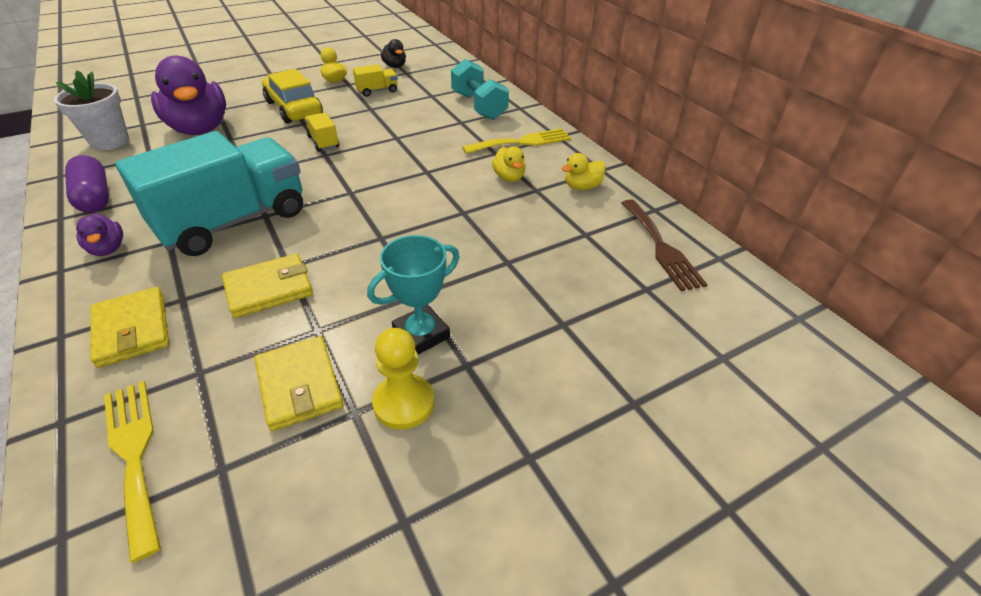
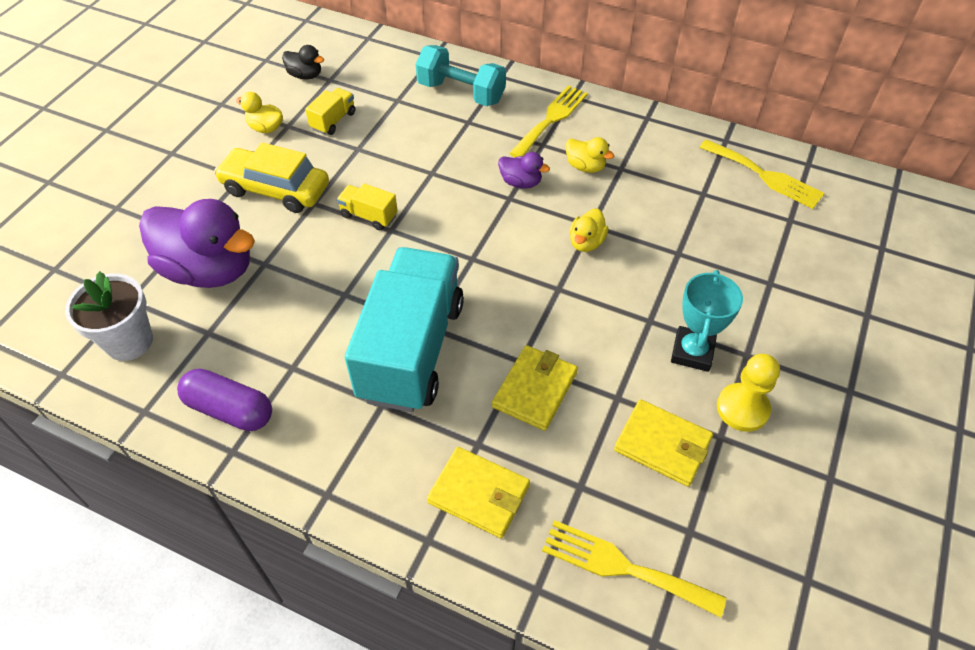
camera: 35 degrees left, 10 degrees up
(108, 249) = (337, 447): purple duck -> purple duck (521, 182)
(582, 187) = (652, 145): yellow duck -> yellow duck (586, 242)
(661, 247) = (765, 176): brown fork -> yellow fork

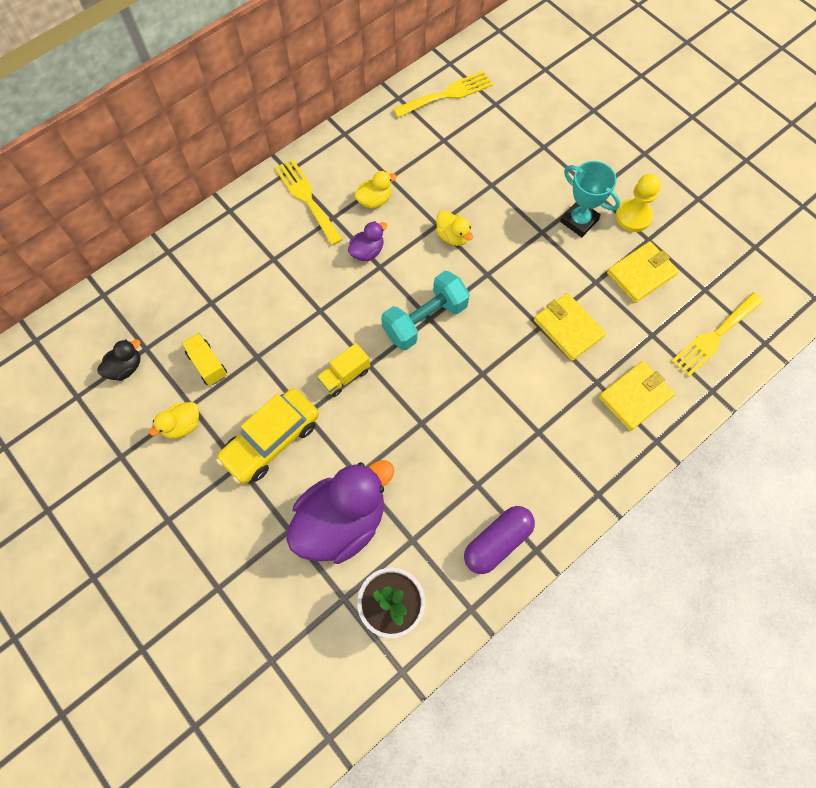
camera: 65 degrees left, 15 degrees up
(411, 349) = (498, 394): turquoise truck -> none
(461, 93) = (232, 249): turquoise dumbbell -> turquoise dumbbell (425, 320)

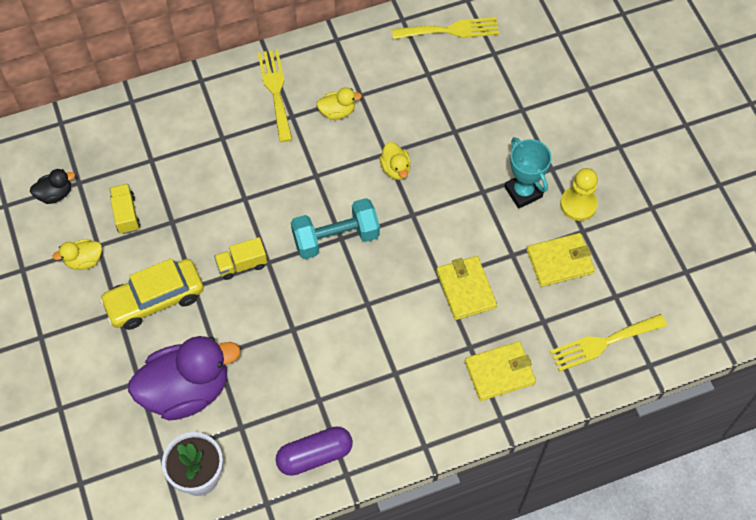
camera: 20 degrees right, 5 degrees down
(367, 251) = (310, 158): purple duck -> none

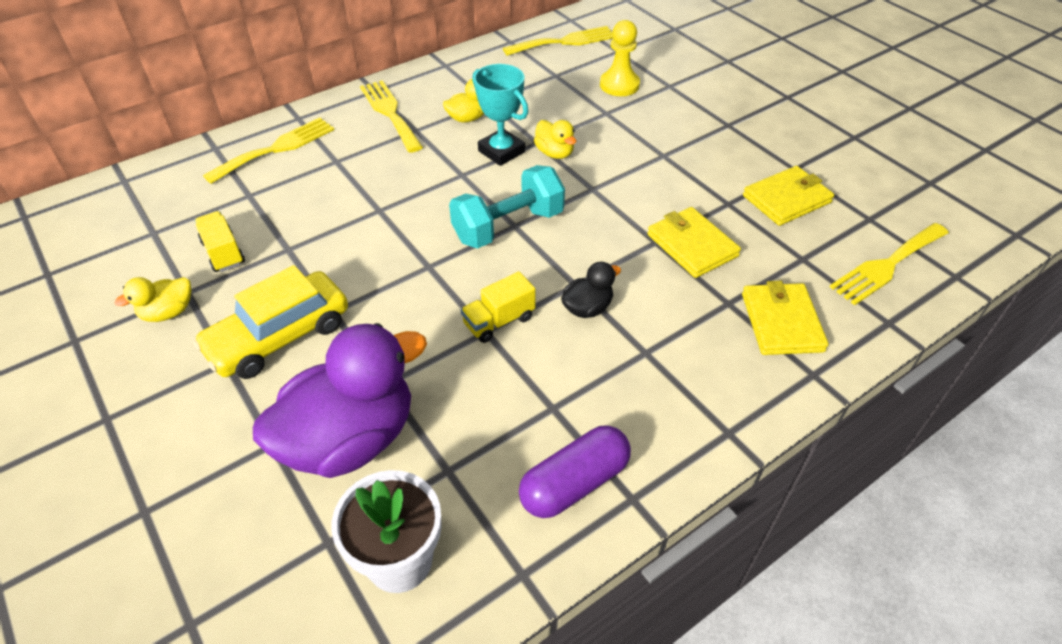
camera: 15 degrees left, 15 degrees down
(55, 194) = (120, 249): black duck -> black duck (587, 308)
(178, 113) = (276, 149): none -> yellow fork
(242, 265) = (394, 275): yellow truck -> yellow truck (499, 321)
(500, 372) = (781, 322): yellow wallet -> yellow wallet turned 60 degrees counterclockwise
(523, 192) = (709, 148): turquoise trophy -> turquoise trophy (501, 151)
(578, 204) = (775, 148): yellow pawn -> yellow pawn (619, 85)

